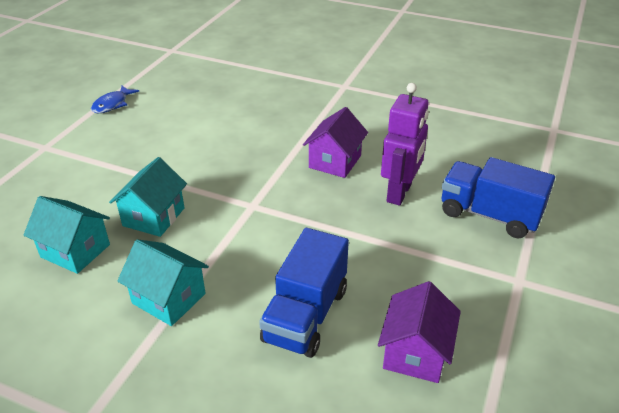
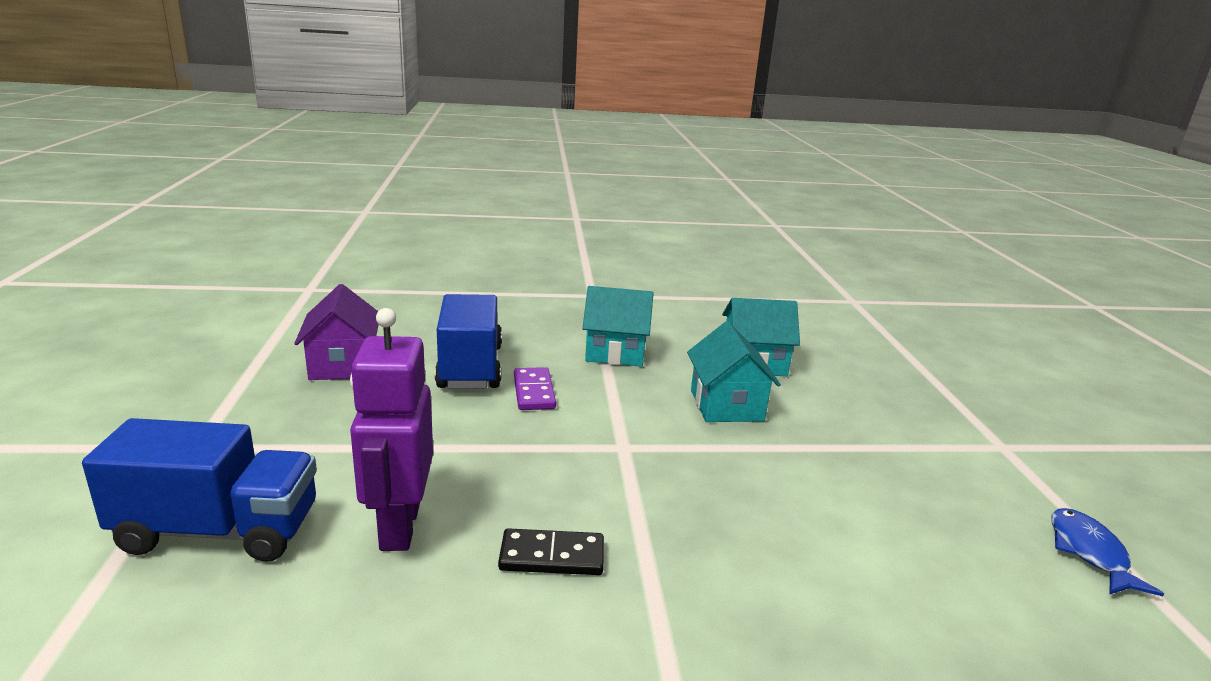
camera: 150 degrees right, 15 degrees down
(273, 268) = (534, 392): none -> purple domino
(335, 161) = (552, 556): purple house -> black domino

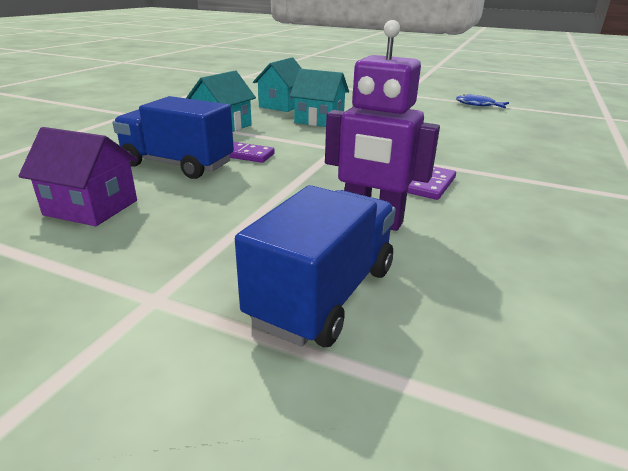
camera: 60 degrees left, 5 degrees up
(552, 556) = (431, 185): black domino -> purple domino

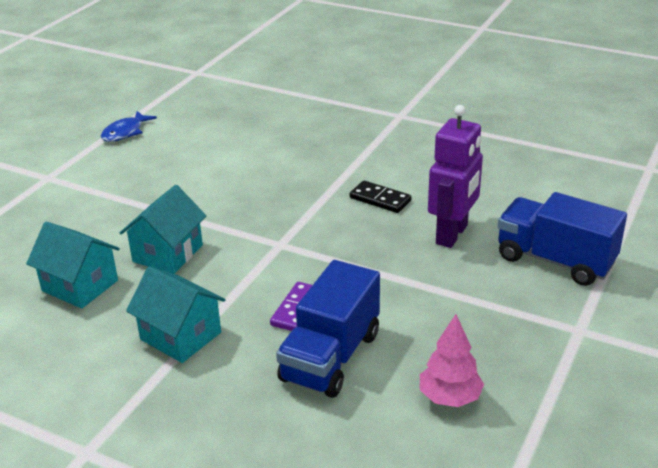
camera: 85 degrees left, 5 degrees up
(91, 208) = (449, 397): purple house -> pink tree
(431, 185) = (380, 199): purple domino -> black domino

